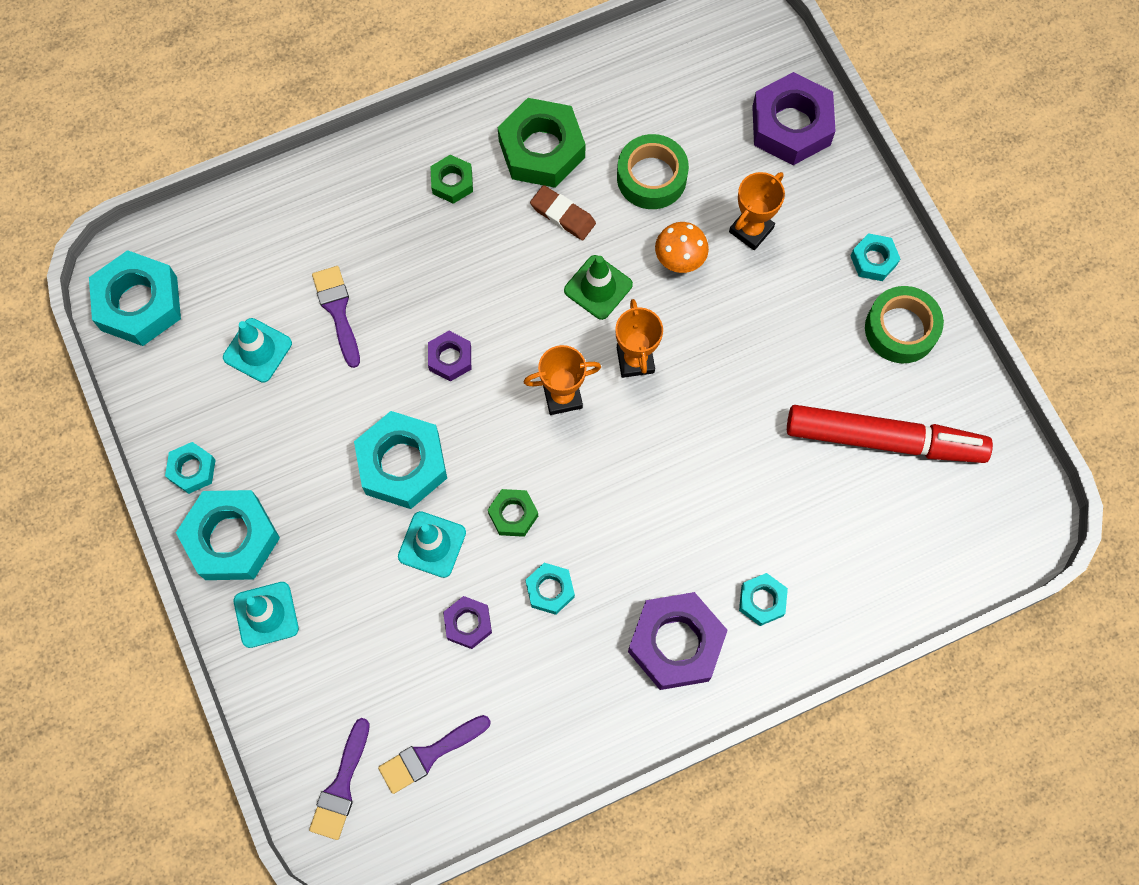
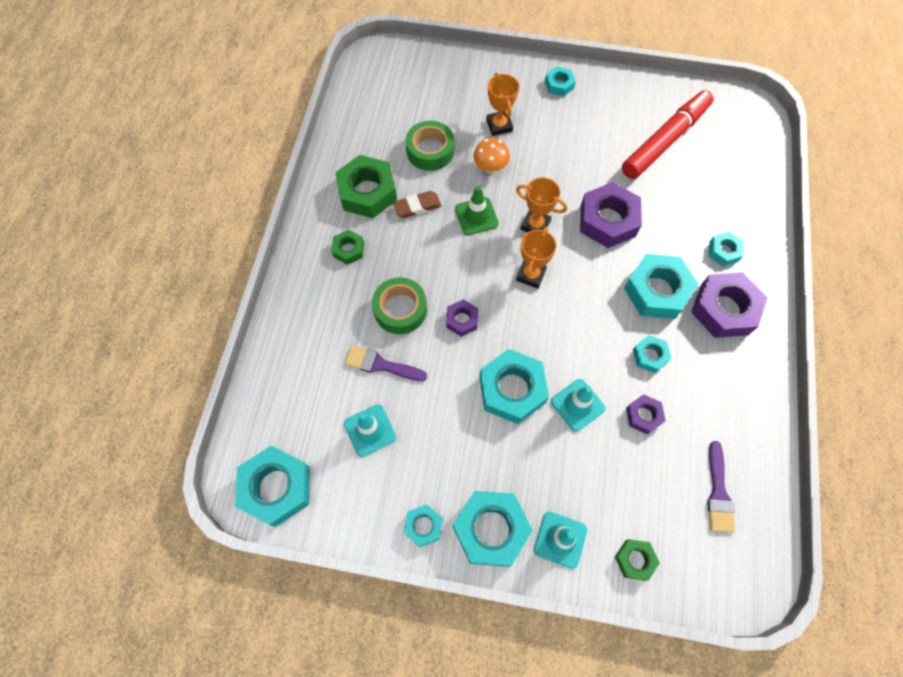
camera: 55 degrees left, 5 degrees down
(341, 786) = (710, 563): purple brush -> none
(513, 514) = (588, 347): green nut -> green nut (635, 560)
(645, 551) = (657, 291): none -> turquoise nut
(791, 125) = (453, 73): purple nut -> purple nut (607, 220)
(901, 329) = (607, 97): green tape -> green tape (400, 309)

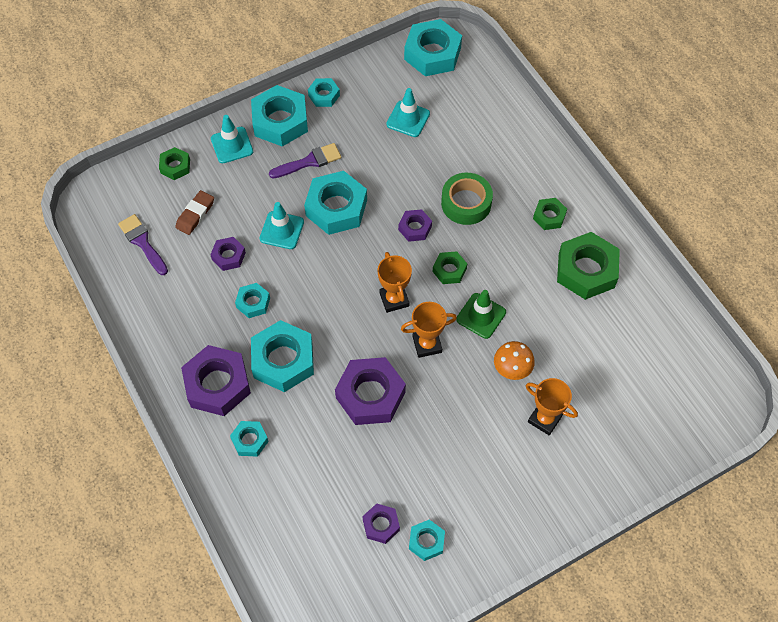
camera: 140 degrees right, 5 degrees down
(381, 365) = (441, 159): purple brush -> purple brush (309, 161)
(417, 206) = (535, 288): brown eraser -> brown eraser (195, 214)
(430, 151) = (577, 346): green tape -> none
(467, 266) = (449, 270): none -> green nut
(559, 85) = (533, 513): turquoise nut -> turquoise nut (426, 541)
(665, 140) = (381, 525): red marker -> purple nut

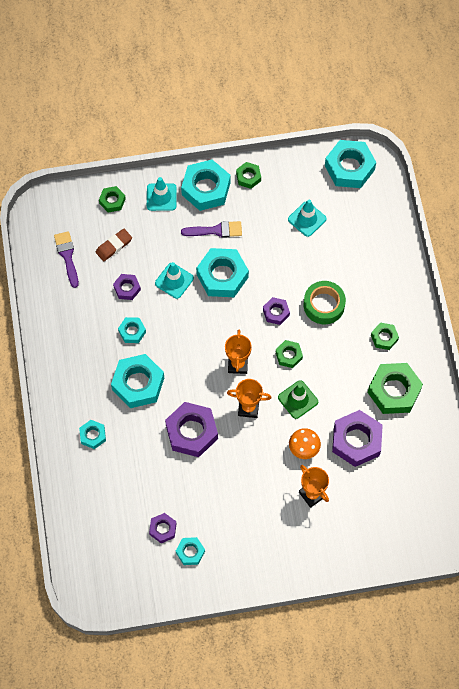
camera: 20 degrees right, 5 degrees up
(217, 384) = (84, 386): purple nut -> purple nut (356, 441)
(324, 95) = (248, 177): turquoise nut -> green nut

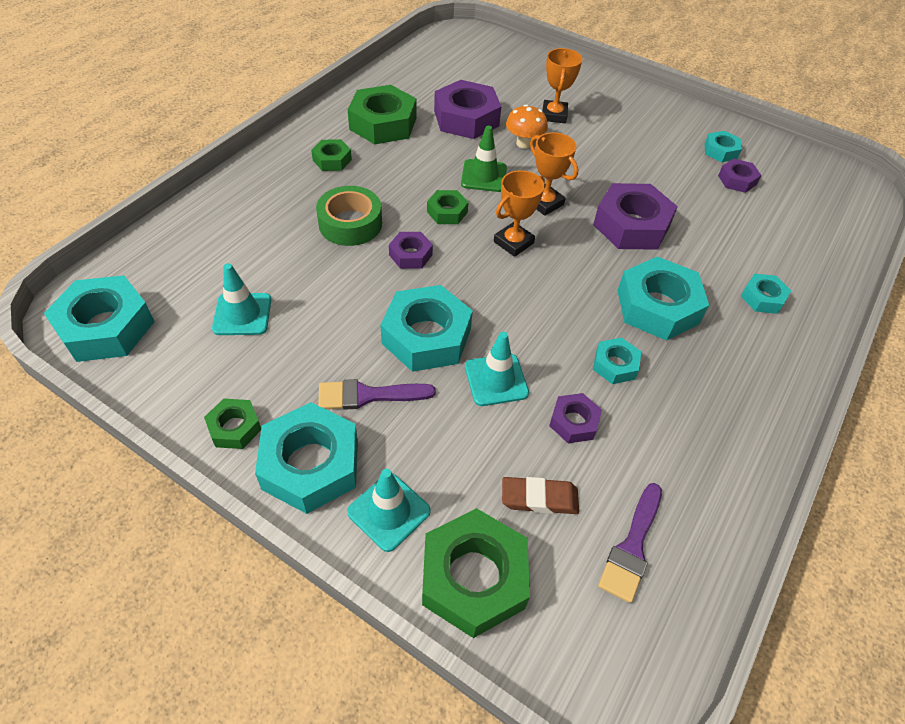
camera: 140 degrees left, 15 degrees down
(112, 201) = (473, 578): green nut -> green nut, size x1.91
(216, 230) = (368, 395): purple brush -> purple brush turned 45 degrees counterclockwise

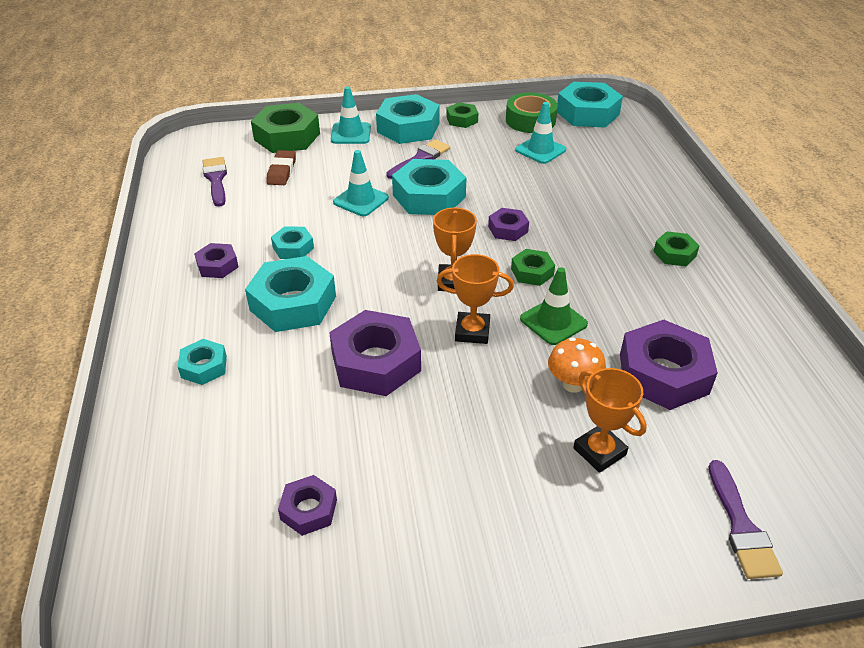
camera: 140 degrees right, 10 degrees down
(350, 223) = (577, 222): green tape -> green tape (530, 120)
(383, 124) = (708, 311): green nut -> none
(531, 65) = (741, 526): none -> purple brush
(539, 498) = (282, 171): brown eraser -> brown eraser turned 45 degrees counterclockwise
(574, 422) = (293, 207): purple nut -> purple nut (217, 265)
(720, 151) = (361, 552): turquoise nut -> none

